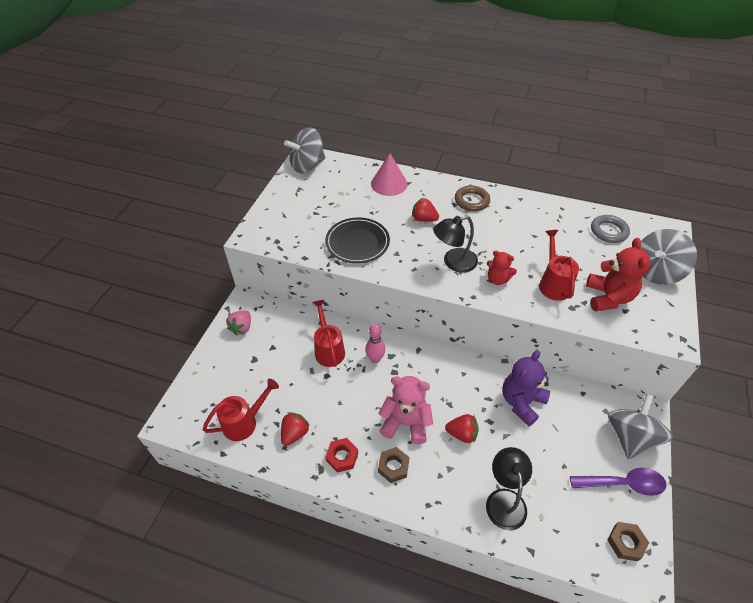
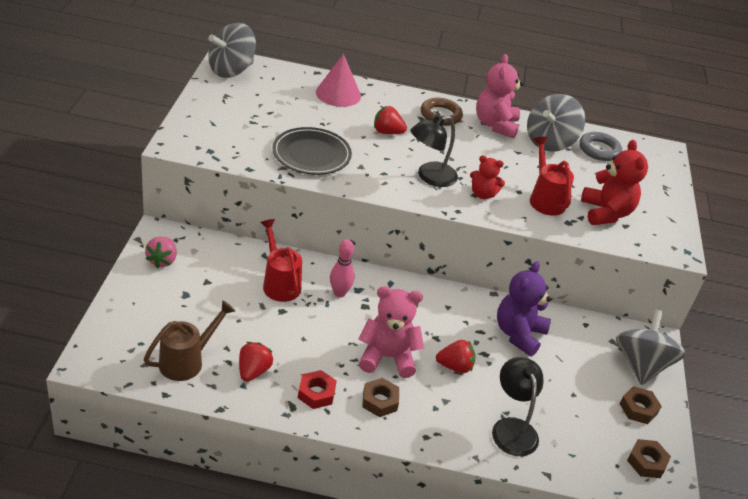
camera: 15 degrees left, 10 degrees down
(244, 422) = (187, 361): red watering can -> brown watering can
(518, 209) = (495, 125): none -> pink teddy bear
(623, 484) = (638, 409): purple spoon -> brown nut
(655, 271) = (653, 189): grey spinning top -> grey spinning top (549, 142)

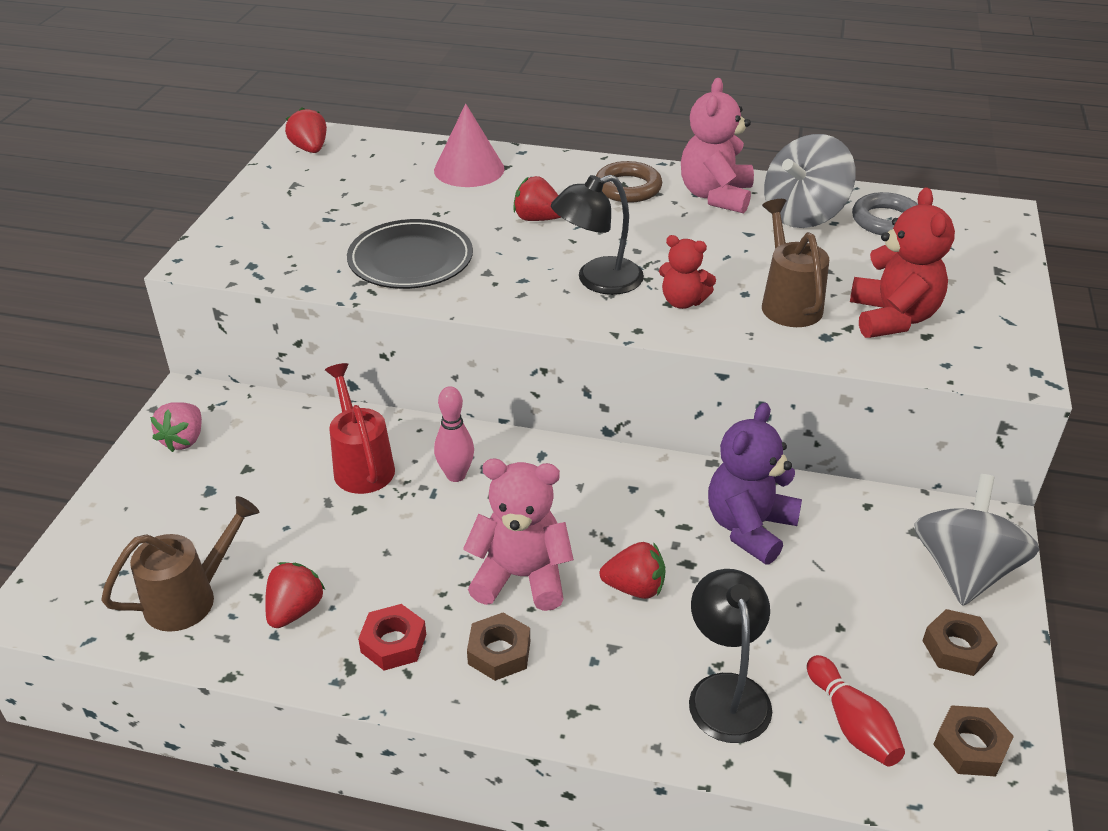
camera: 10 degrees right, 0 degrees up
(231, 70) = (310, 149): grey spinning top -> red strawberry
(545, 199) = (788, 302): red watering can -> brown watering can
(582, 448) = (852, 724): none -> red bowling pin

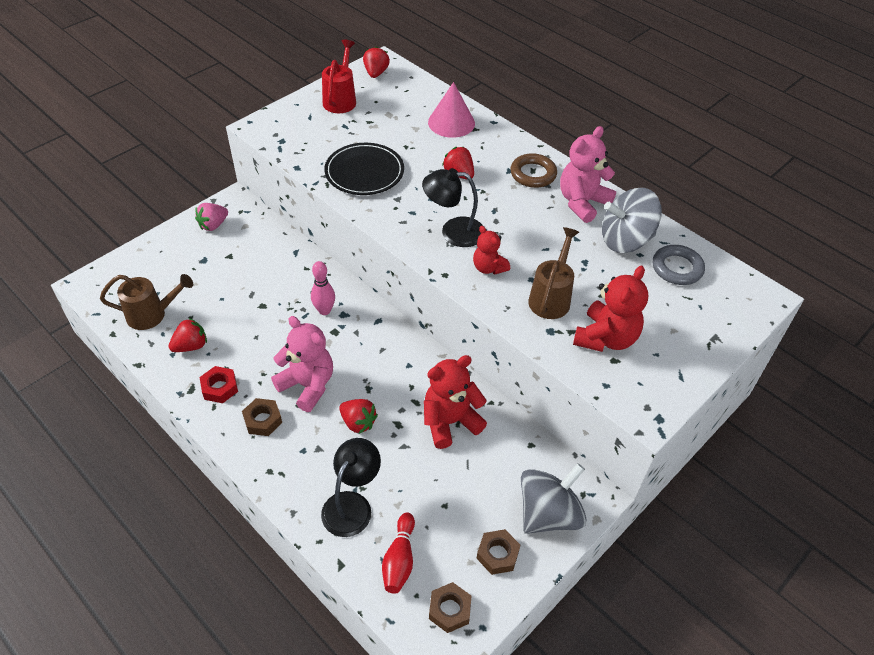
camera: 30 degrees right, 10 degrees up
(361, 464) = (284, 281): red watering can -> red watering can (341, 99)
(749, 528) = (450, 422): purple teddy bear -> red teddy bear

